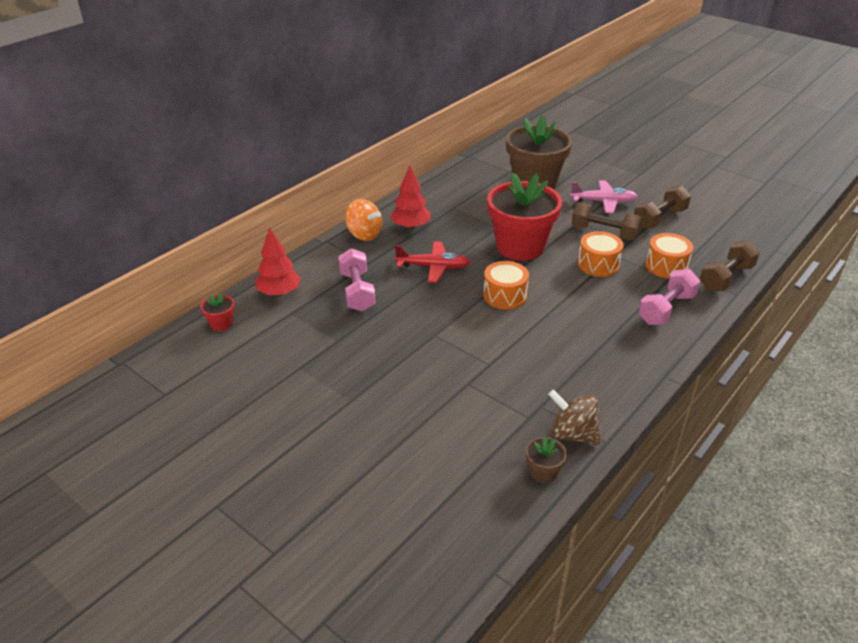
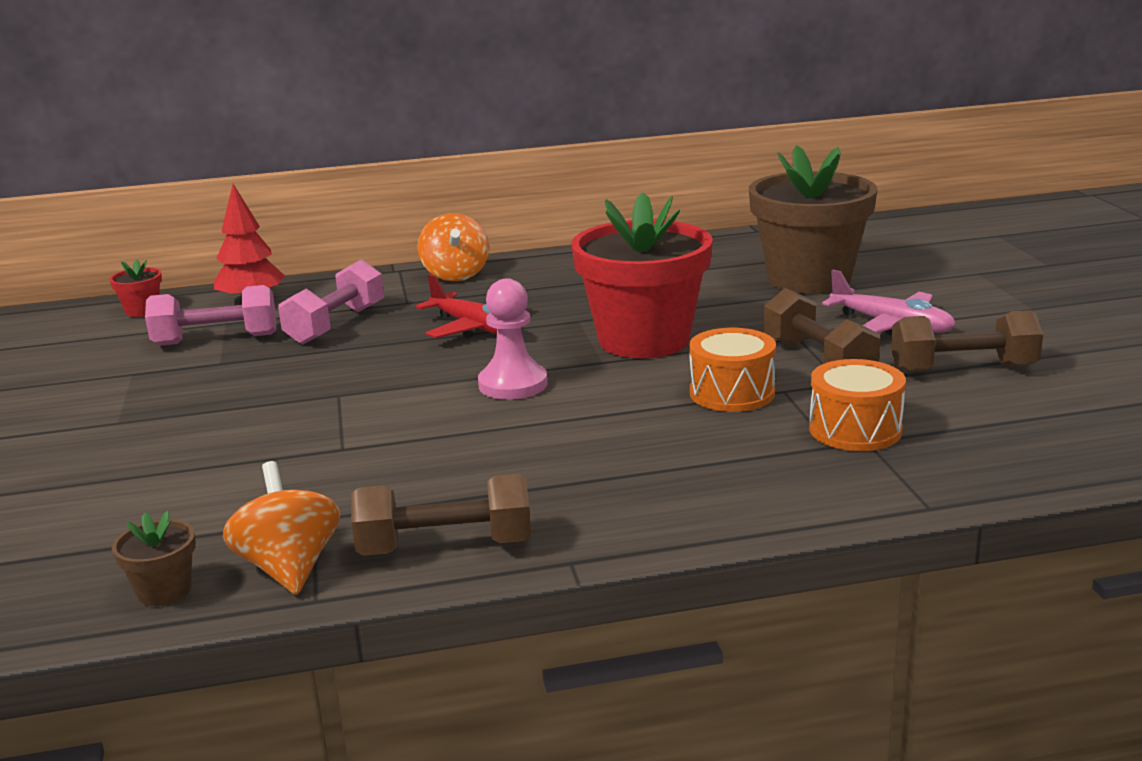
camera: 40 degrees right, 15 degrees down
(411, 226) = (530, 281): red tree -> none
(505, 295) = (513, 384): orange drum -> pink pawn
(572, 434) = (289, 568): brown spinning top -> orange spinning top
(666, 309) = (745, 481): pink dumbbell -> pink dumbbell (216, 340)
(726, 278) = (950, 479): brown dumbbell -> brown dumbbell (445, 547)

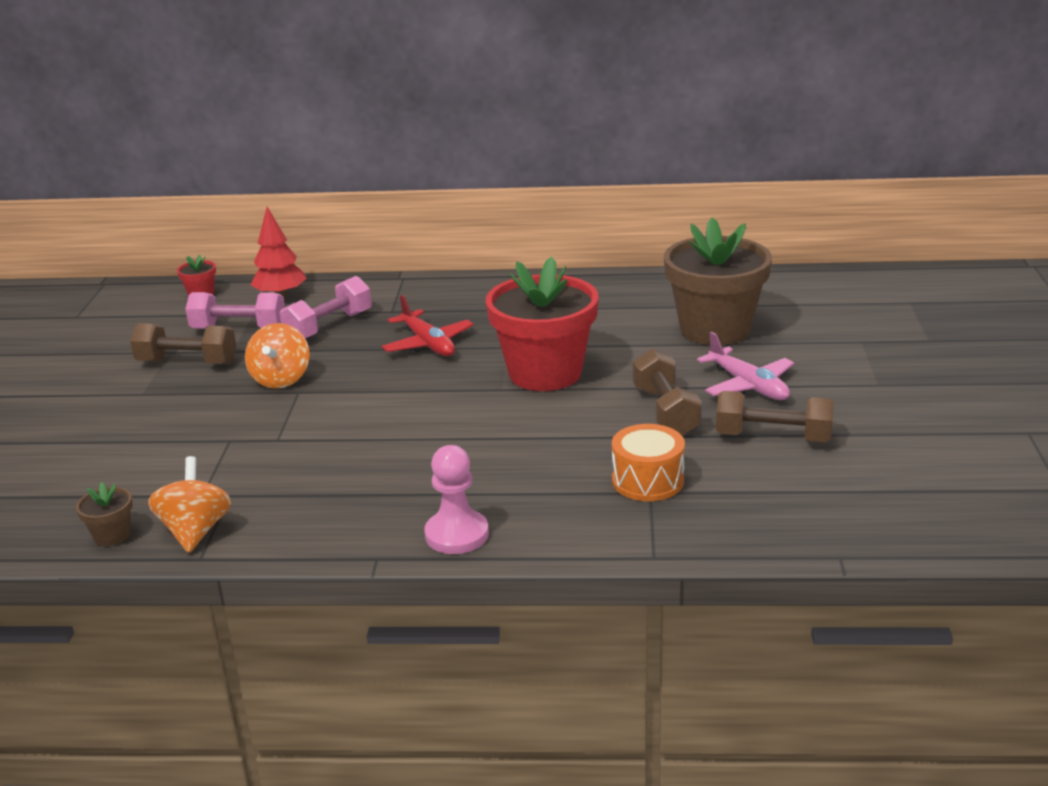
camera: 15 degrees right, 5 degrees up
(445, 547) = (301, 532): brown dumbbell -> brown dumbbell (187, 362)
(455, 275) = (442, 288): orange spinning top -> orange spinning top (281, 379)
(513, 384) = (424, 401): pink pawn -> pink pawn (457, 534)
(732, 393) = (578, 433): orange drum -> none

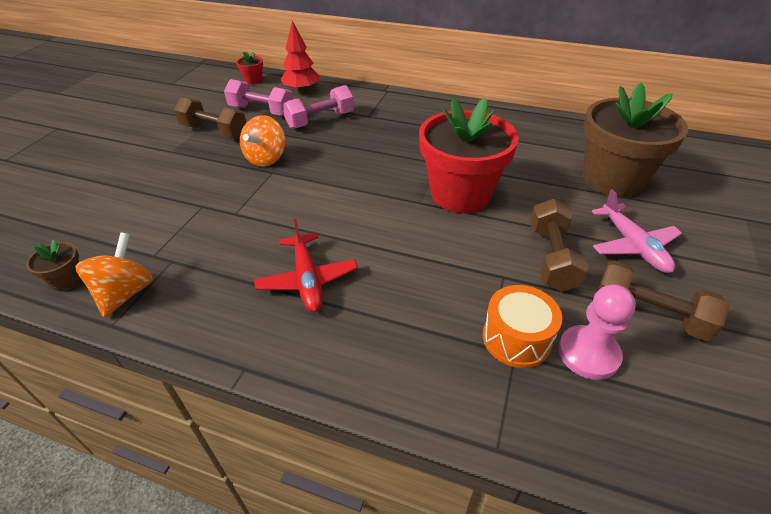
camera: 15 degrees right, 15 degrees up
(428, 344) = (382, 149): red plane -> red plane (307, 280)
(457, 534) = (323, 359): pink pawn -> pink pawn (588, 353)

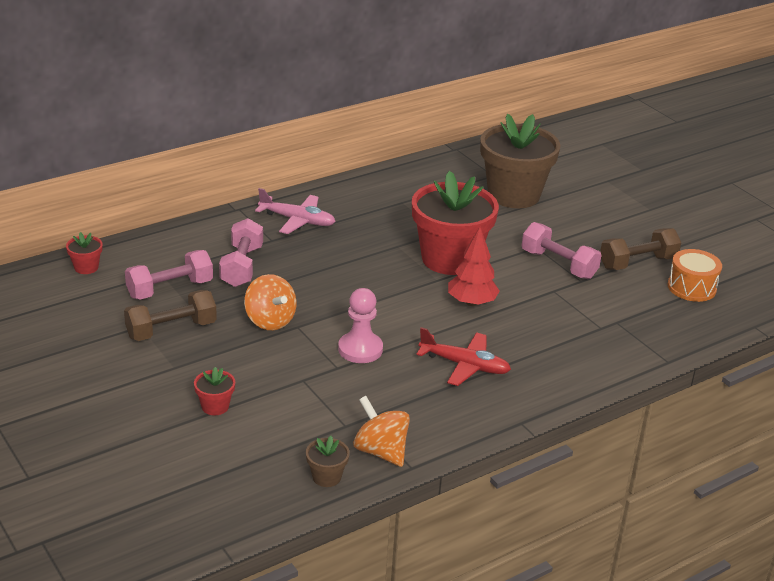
camera: 55 degrees left, 10 degrees down
(134, 186) = (215, 406): none -> red flower pot
(301, 90) = (160, 250): red tree -> red tree (471, 302)
(516, 338) = (606, 315): orange drum -> orange drum (691, 287)
(551, 258) = (558, 264): brown dumbbell -> pink dumbbell
(588, 353) = (642, 299): pink pawn -> pink pawn (360, 349)
(633, 246) = (582, 231): pink plane -> pink plane (297, 220)

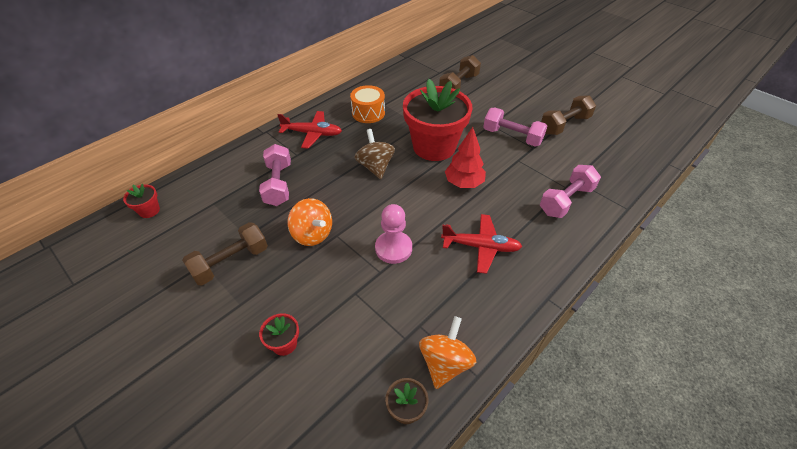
camera: 10 degrees left, 15 degrees up
(170, 289) = (223, 218): pink dumbbell -> pink dumbbell (566, 200)
(297, 220) = (312, 134): pink plane -> red plane
(366, 268) = (375, 167): none -> brown spinning top
(381, 451) = (445, 363): orange spinning top -> orange spinning top turned 75 degrees clockwise
(513, 195) = (459, 85): brown flower pot -> brown dumbbell
(691, 287) = (610, 138): orange drum -> orange drum (368, 113)

